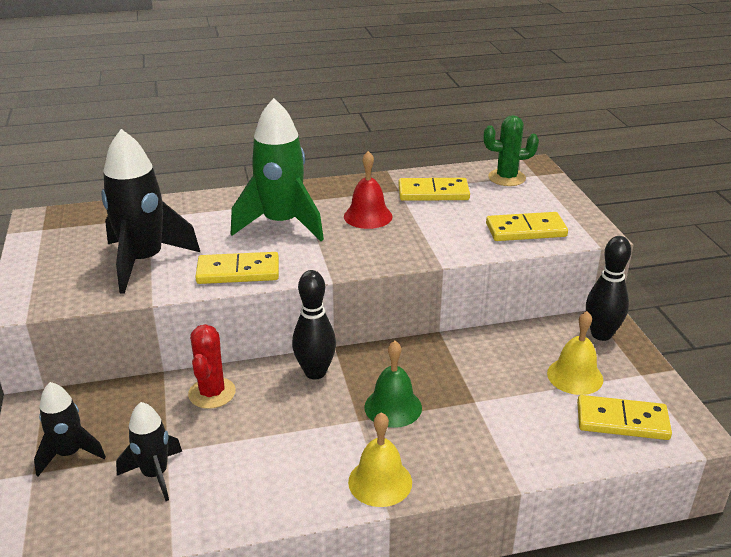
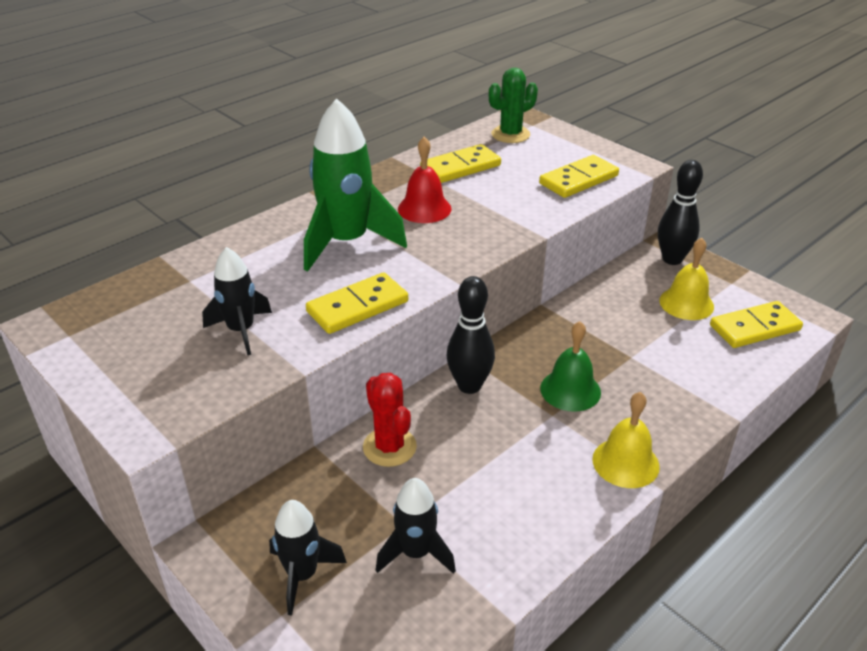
camera: 30 degrees left, 5 degrees up
(144, 261) = (241, 331): black rocket -> black rocket, size x0.57

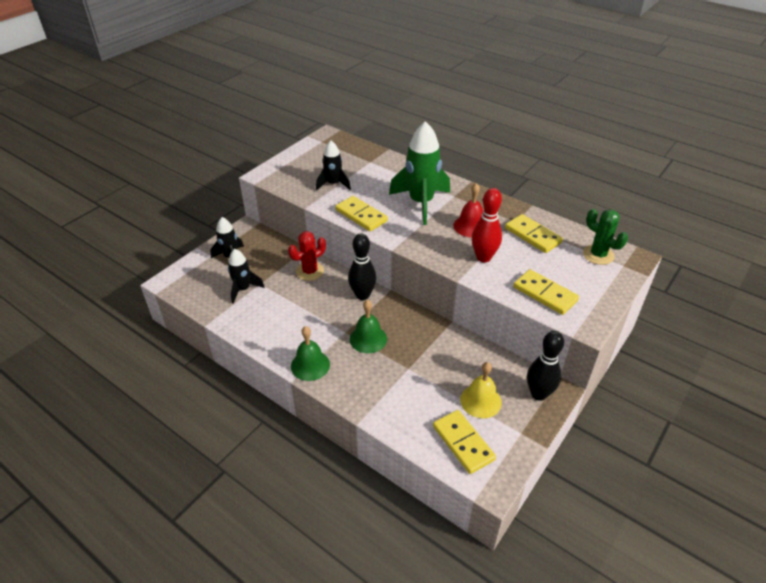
camera: 80 degrees right, 5 degrees up
(499, 209) = (483, 257): none -> red bowling pin
(625, 462) = (310, 365): yellow bell -> green bell

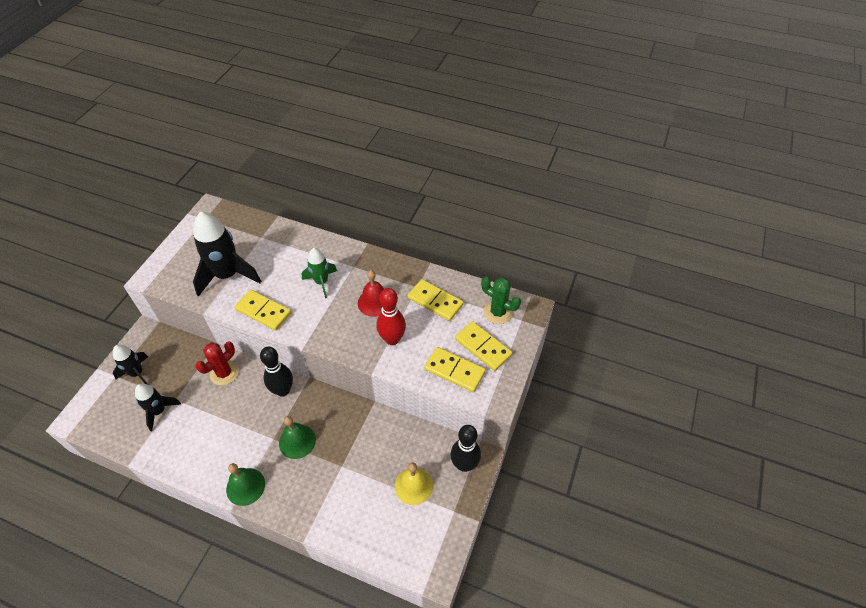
camera: 15 degrees left, 10 degrees up
(333, 184) = (227, 275): black rocket -> black rocket, size x1.74
(421, 203) = (321, 282): green rocket -> green rocket, size x0.57
(463, 443) = (404, 536): yellow domino -> yellow domino (483, 347)

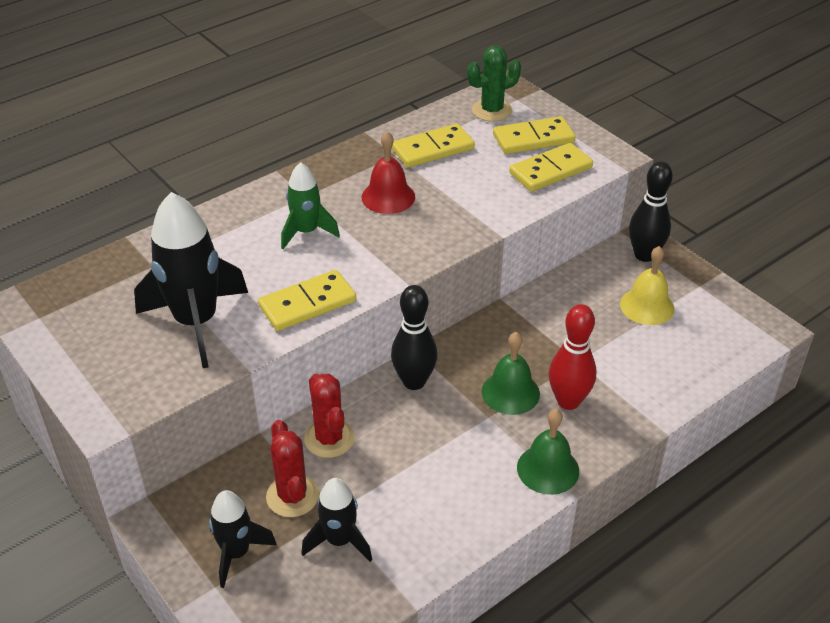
camera: 60 degrees left, 10 degrees down
(180, 377) = (292, 496): none -> red cactus
(392, 339) = (462, 202): red bowling pin -> red bowling pin (568, 401)

